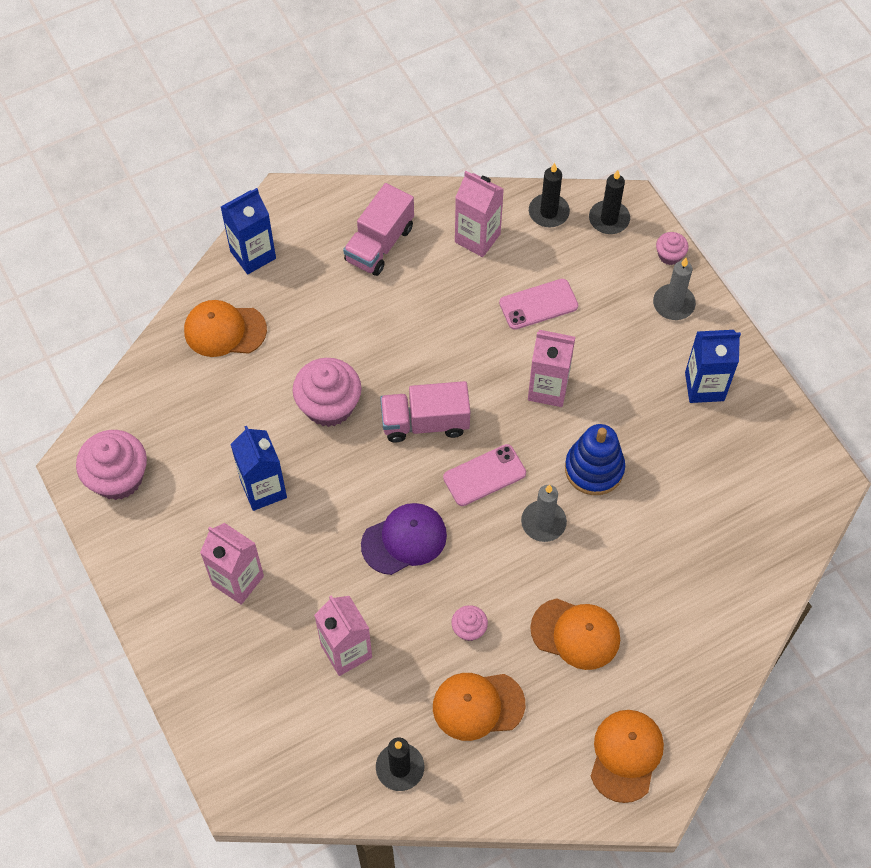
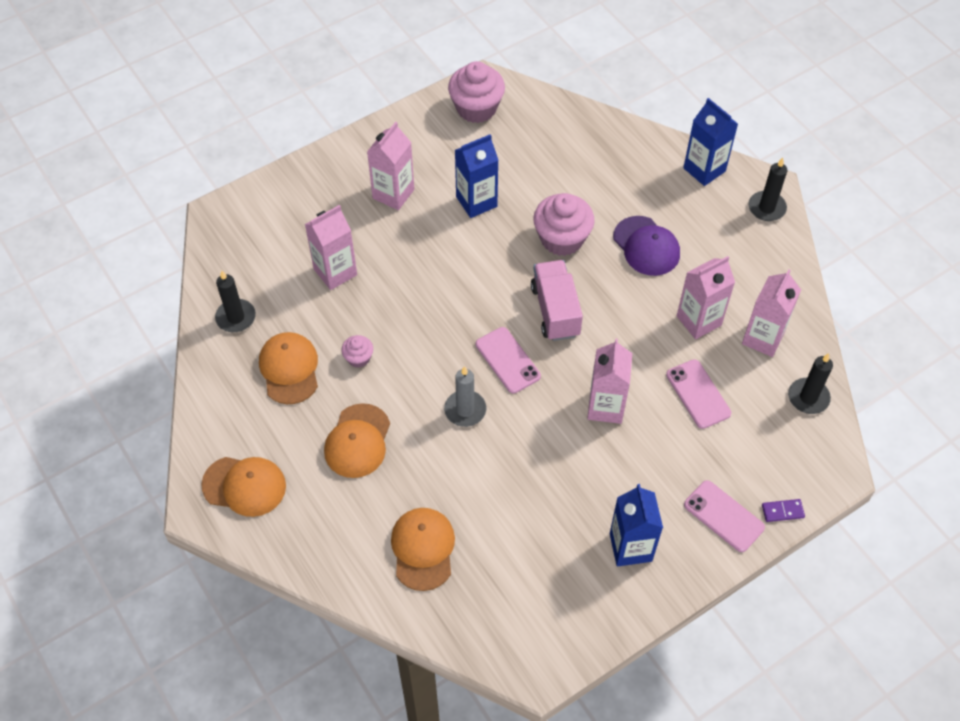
camera: 85 degrees right, 5 degrees down
(224, 330) = (624, 159): orange cap -> orange cap (423, 549)
(379, 244) = (737, 261): pink truck -> none
(404, 540) = (439, 304): purple cap -> purple cap (646, 246)
(451, 290) = (699, 320): none -> pink carton
(594, 469) = (525, 449): blue stacking toy -> none
(609, 219) = (814, 452): black candle -> black candle (766, 208)
(669, 255) = (782, 511): pink cupcake -> purple domino
(673, 304) = (723, 516): grey candle -> pink phone

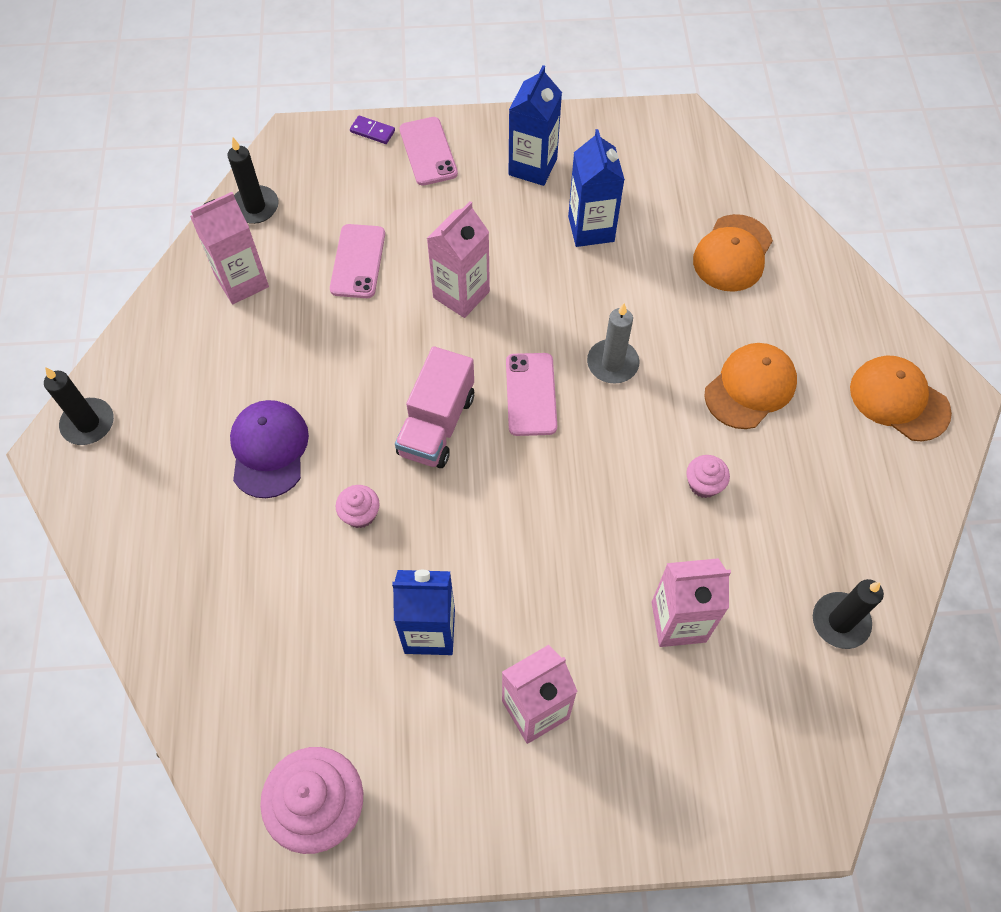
camera: 150 degrees left, 5 degrees up
(289, 369) = (795, 512): orange cap -> none
(562, 239) = (360, 514): pink cupcake -> pink cupcake, size x0.50
(699, 320) = (289, 333): pink carton -> none
(704, 169) = (107, 516): blue carton -> blue carton (591, 229)

